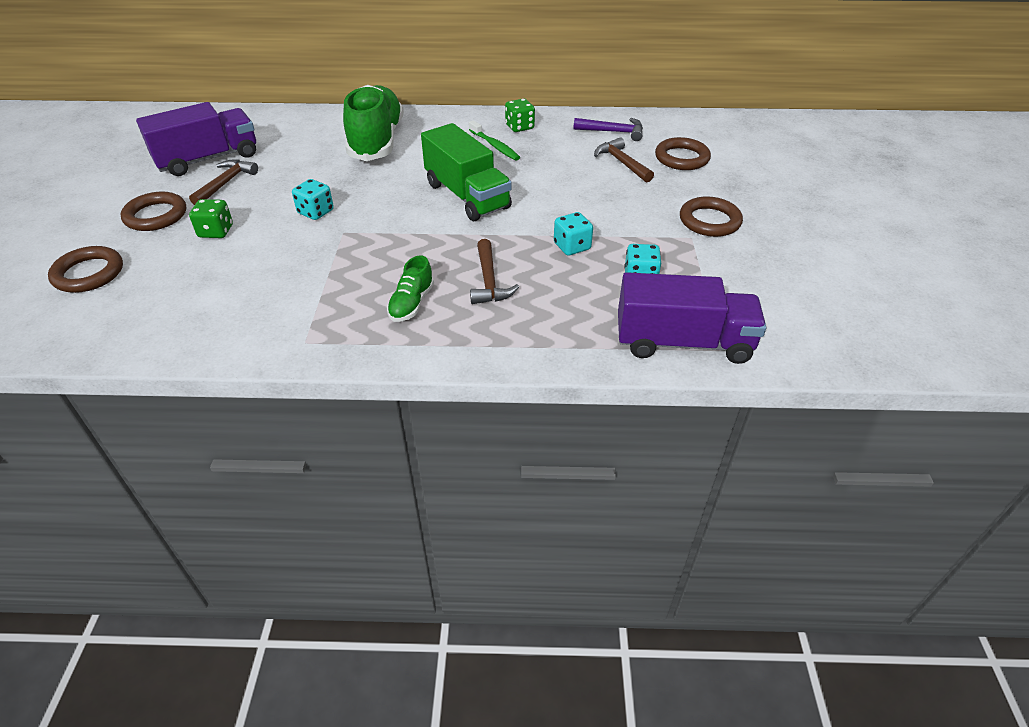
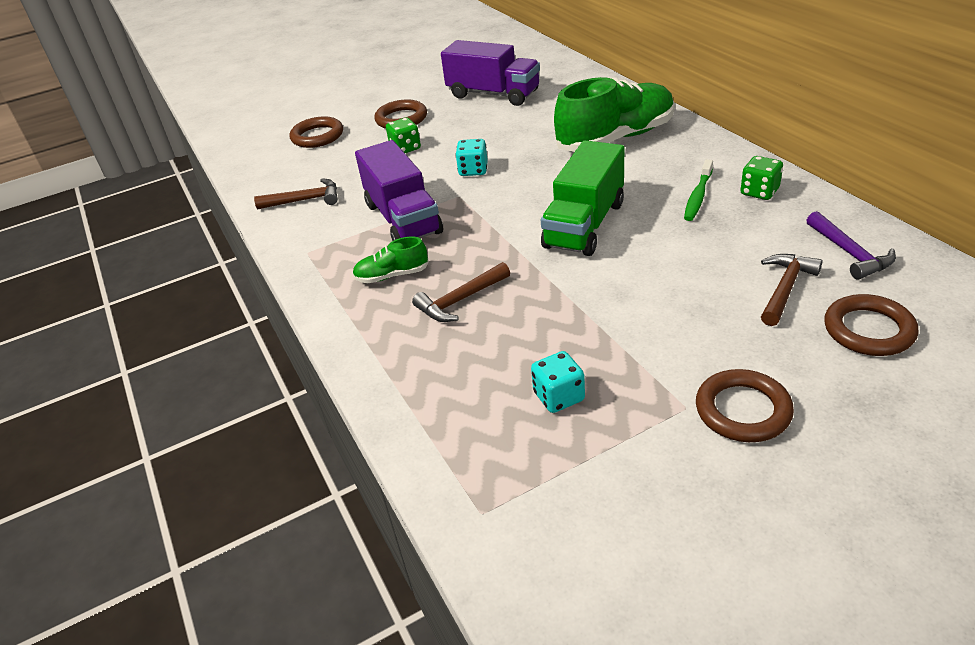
camera: 65 degrees right, 5 degrees down
(226, 183) = (469, 118): brown hammer -> brown hammer (305, 200)
(572, 246) = (568, 325): turquoise dice -> none
(683, 342) = (469, 475): purple truck -> purple truck (403, 218)

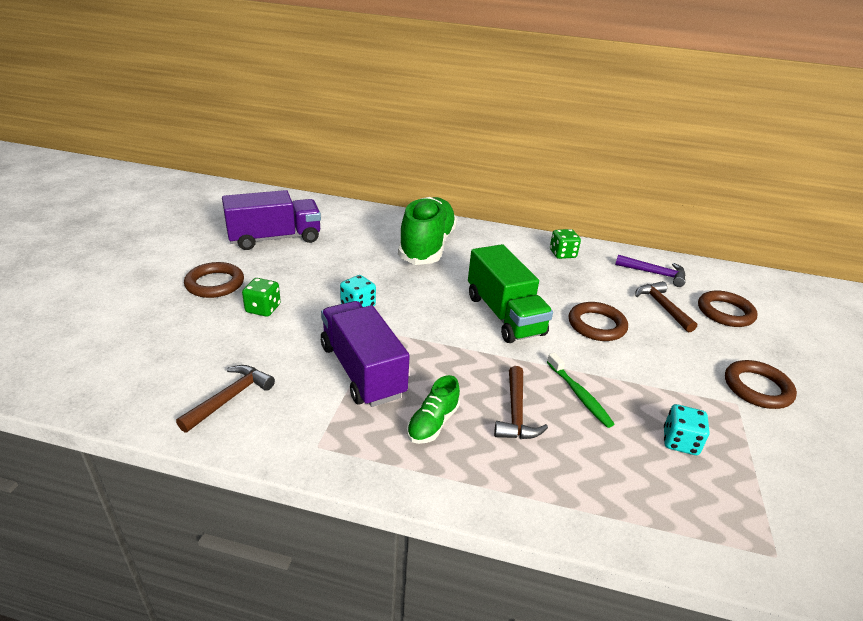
camera: 55 degrees left, 5 degrees down
(317, 136) = (139, 330): brown ring -> brown ring (596, 325)
(403, 218) = (362, 370): purple truck -> purple truck turned 135 degrees counterclockwise
(698, 196) = (537, 269): green toothbrush -> green toothbrush (579, 395)

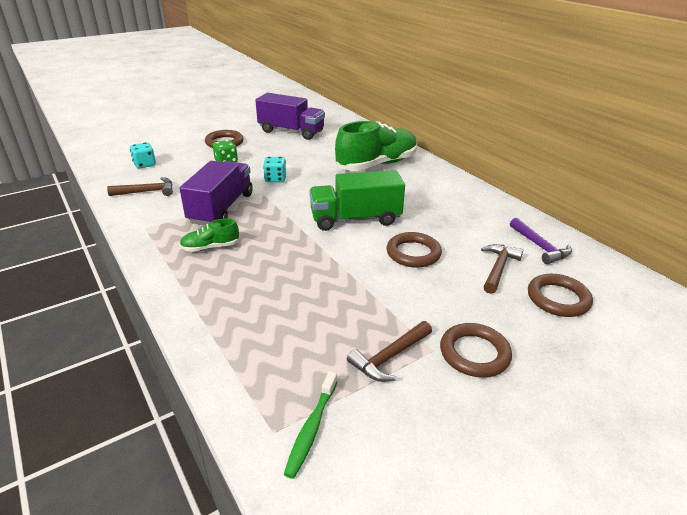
camera: 45 degrees right, 0 degrees up
(504, 315) = (355, 219): green truck -> green truck turned 60 degrees clockwise
(516, 413) = (262, 267): brown hammer -> brown hammer (389, 357)
(562, 254) = (476, 204): green dice -> none
(579, 395) = (319, 280): green toothbrush -> green toothbrush (311, 428)
(680, 442) = (336, 340): turquoise dice -> turquoise dice (145, 164)

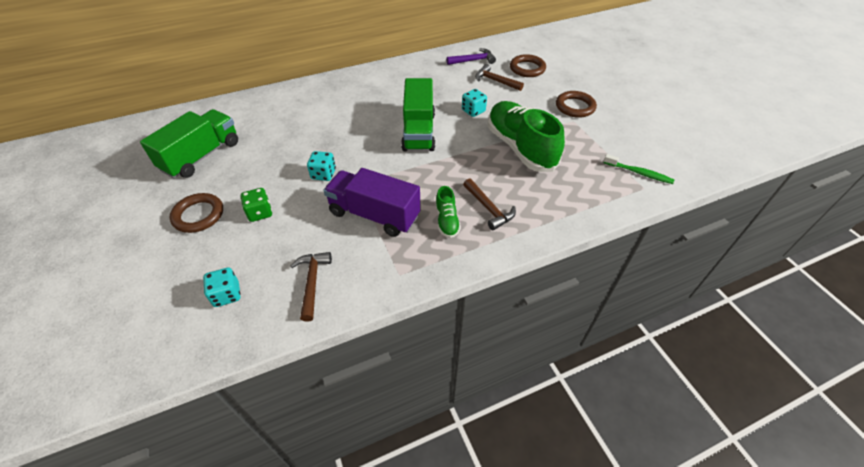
camera: 80 degrees left, 15 degrees up
(291, 131) = (201, 156): purple truck -> green truck
(377, 165) = (322, 107): green shoe -> green shoe (520, 147)
(389, 357) = (580, 137): brown hammer -> brown hammer (488, 208)
(413, 253) = (473, 111): brown ring -> turquoise dice

